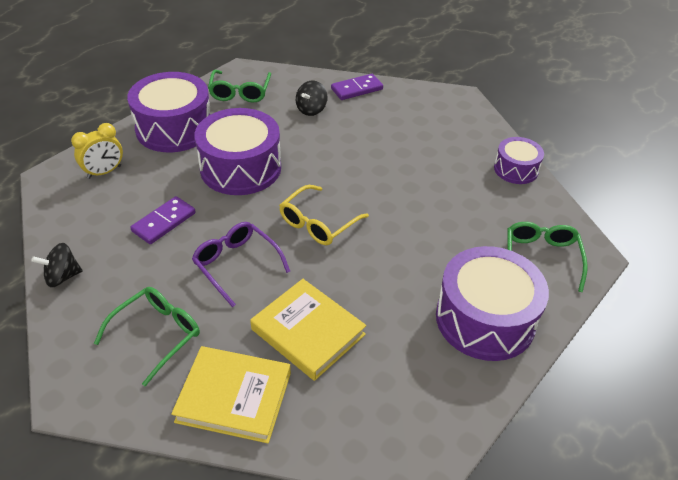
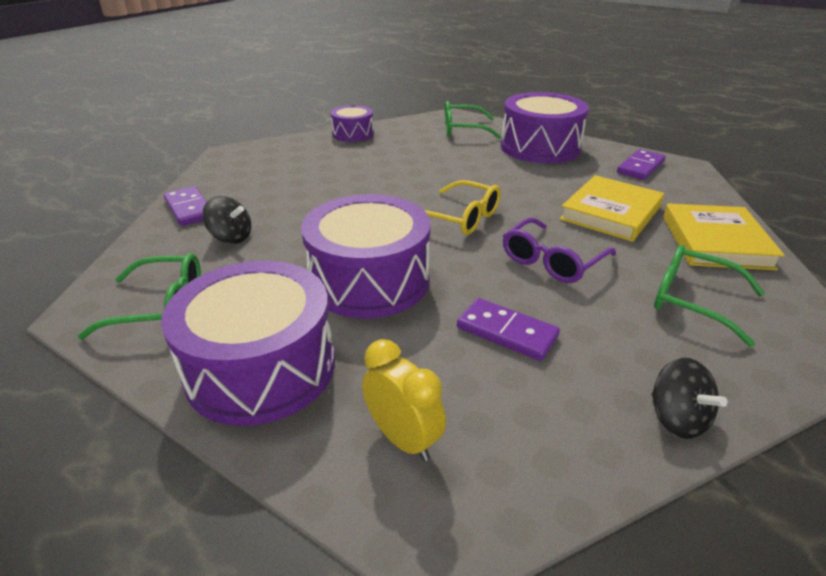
camera: 95 degrees left, 10 degrees down
(421, 405) = (640, 167): none -> purple domino

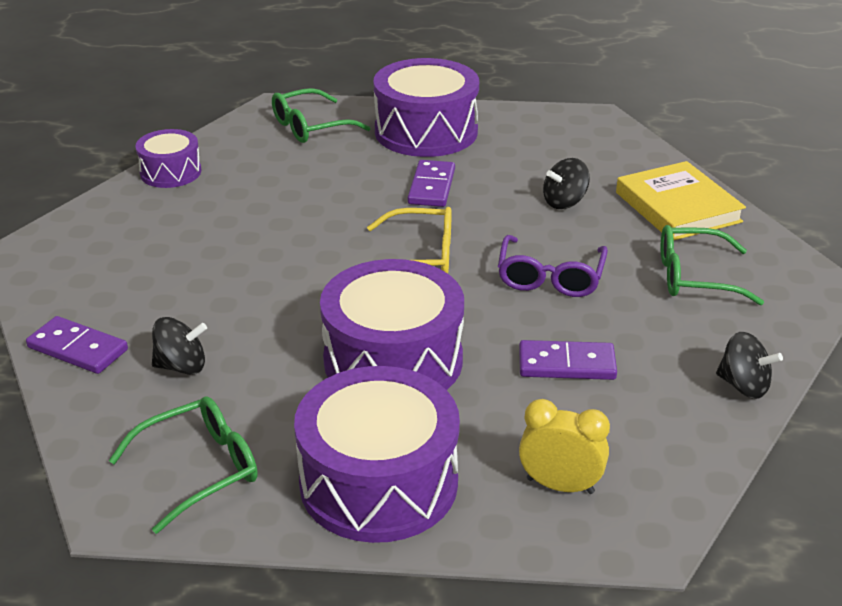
camera: 30 degrees left, 0 degrees up
(611, 213) = (564, 202): yellow book -> black spinning top
(640, 167) = (553, 132): purple domino -> purple domino (431, 187)

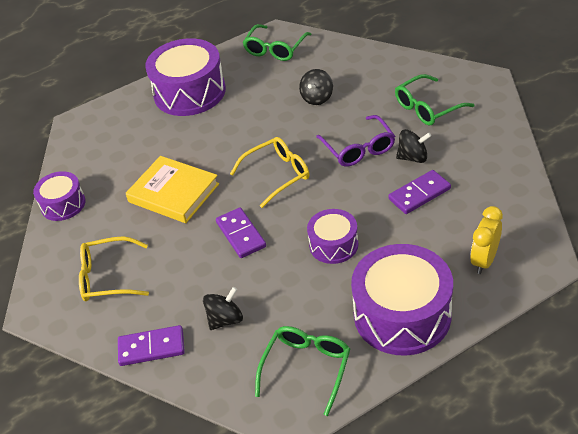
camera: 30 degrees left, 10 degrees up
(124, 259) = (107, 277): none -> yellow glasses
(310, 127) = (115, 125): green glasses -> green glasses (275, 49)
(393, 360) = (333, 245): purple drum -> purple drum, size x0.55
(431, 187) = (234, 127): purple domino -> purple domino (241, 234)
(560, 485) = (484, 260): yellow clock -> yellow clock turned 45 degrees counterclockwise
(677, 207) = (377, 70): yellow book -> yellow book (173, 193)
(743, 386) = (508, 156): black spinning top -> black spinning top (413, 157)

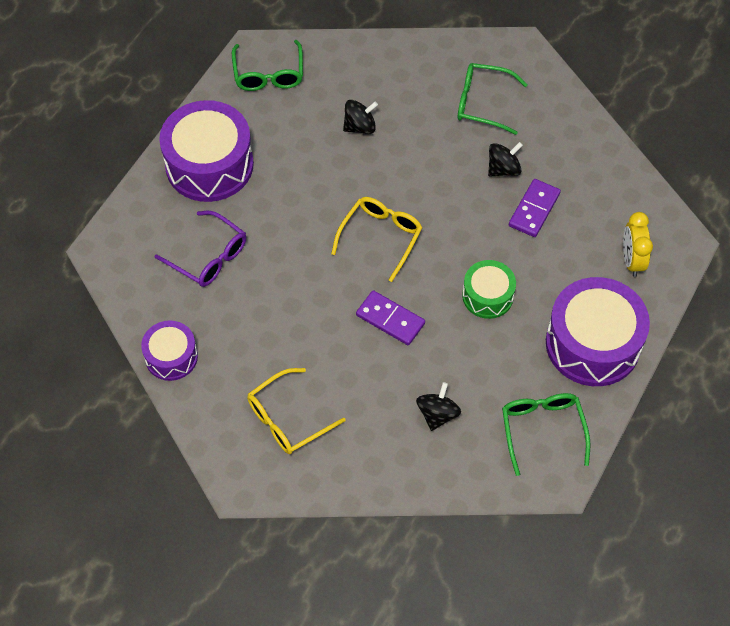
camera: 35 degrees left, 15 degrees up
(151, 348) = (387, 471): purple domino -> none
(173, 193) = (285, 298): yellow book -> none
(317, 98) = (360, 126): black spinning top -> black spinning top turned 105 degrees counterclockwise
(333, 245) = (487, 296): purple drum -> green drum
(359, 149) = (444, 177): purple glasses -> purple glasses (209, 257)
(427, 108) = (482, 103): green glasses -> green glasses turned 75 degrees clockwise

